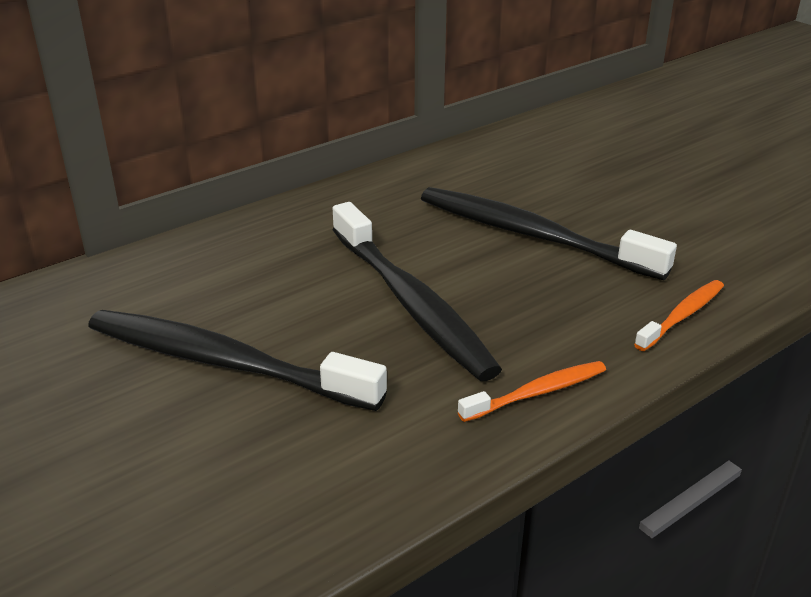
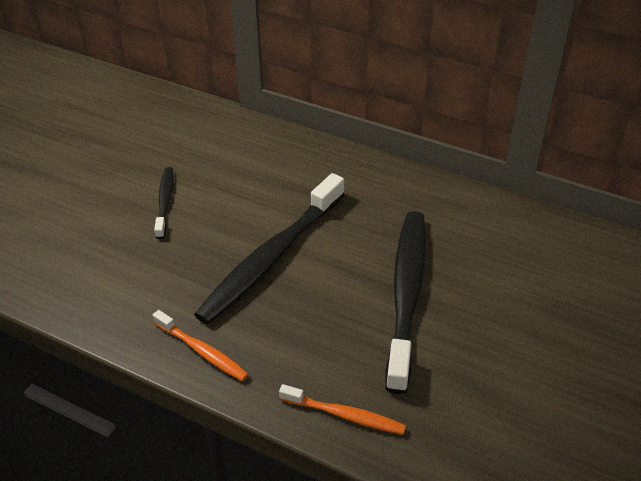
camera: 65 degrees right, 10 degrees up
(224, 363) = (165, 202): black toothbrush -> black toothbrush, size x0.49

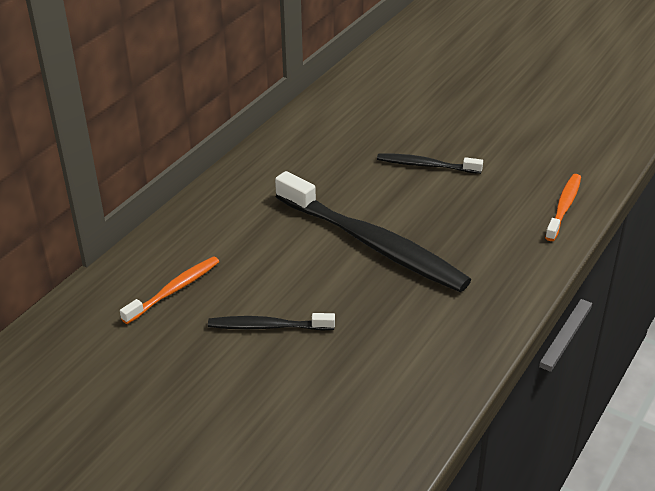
camera: 85 degrees left, 5 degrees down
(202, 351) = (500, 290): orange toothbrush -> orange toothbrush (174, 290)
(406, 294) = (426, 165): black toothbrush -> black toothbrush, size x0.49

